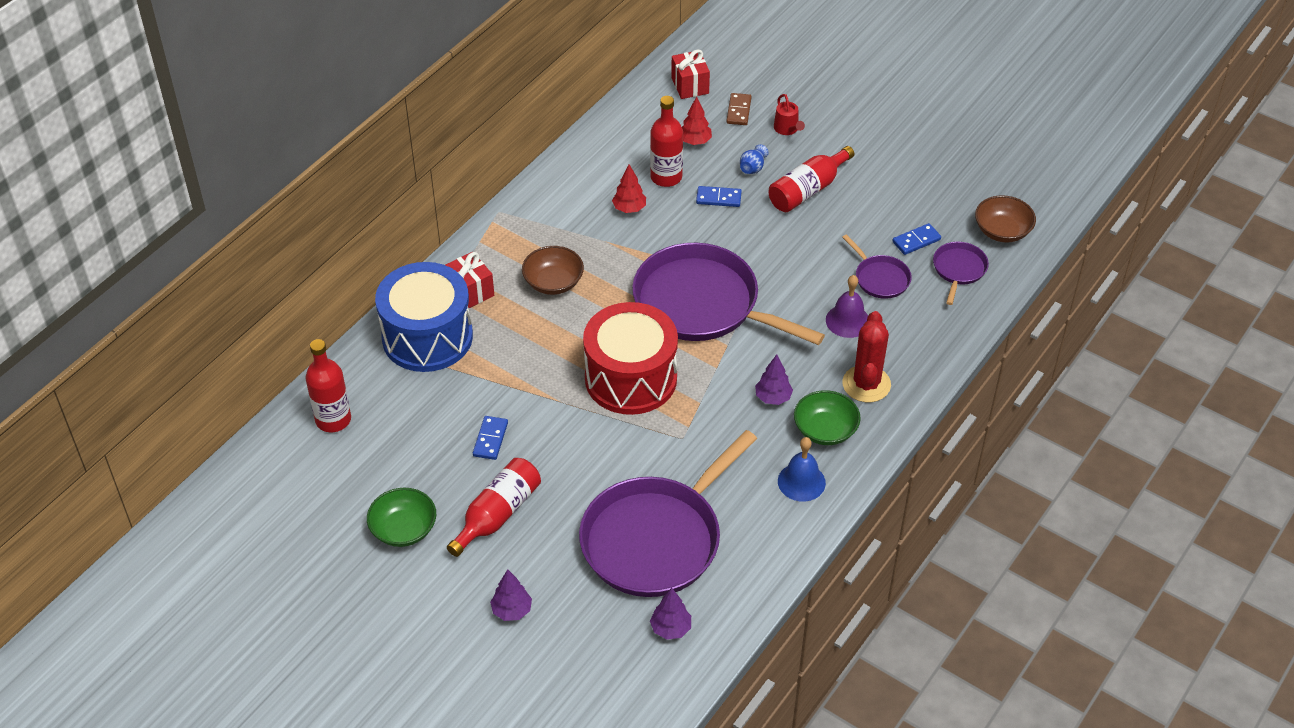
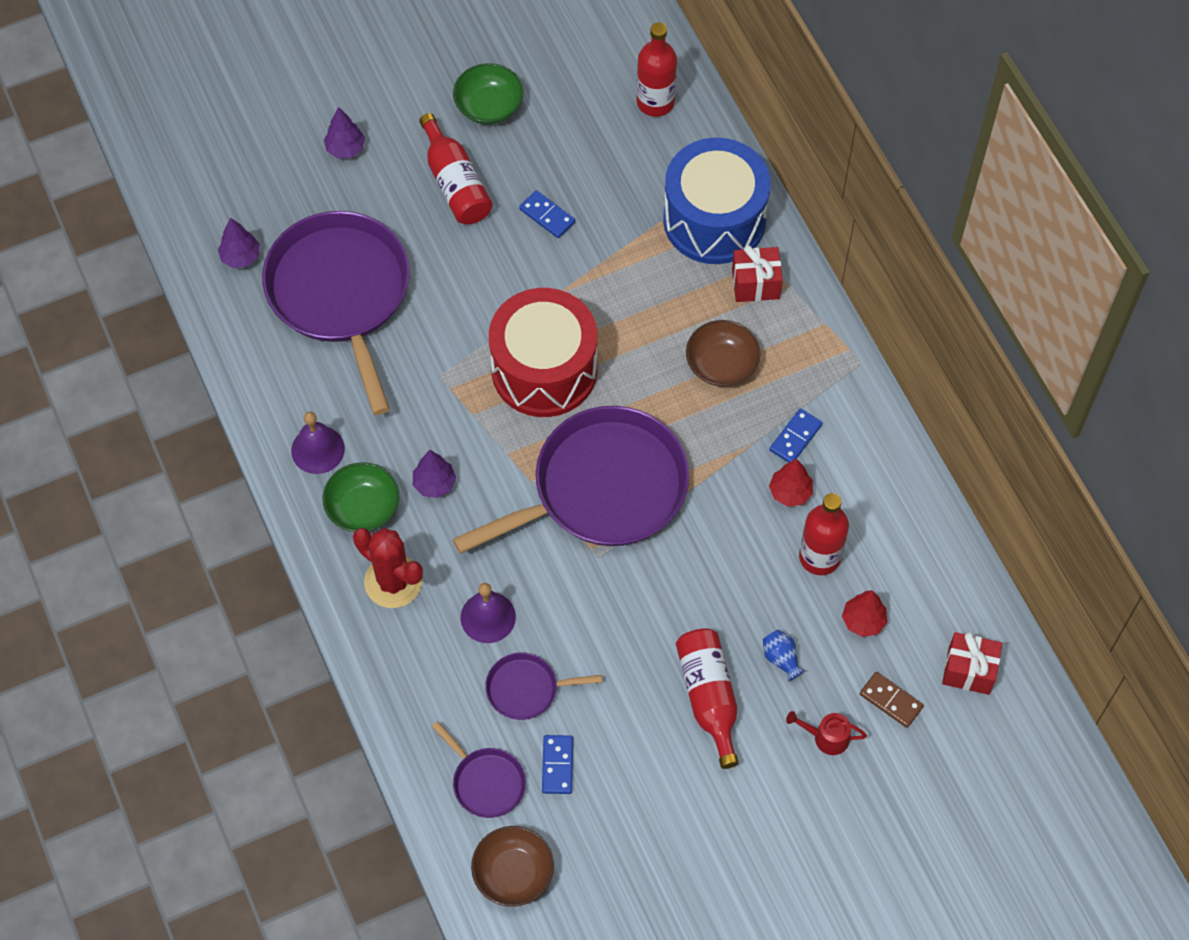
camera: 120 degrees right, 15 degrees up
(718, 198) = (752, 593): blue domino -> blue domino (795, 437)
(801, 482) = (318, 449): blue bell -> purple bell

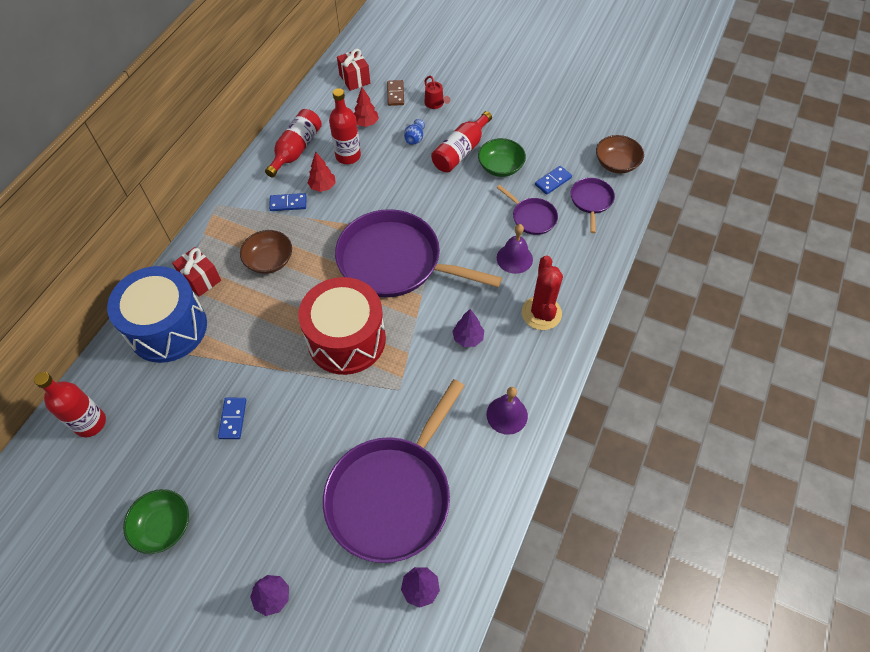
camera: 130 degrees left, 5 degrees down
(363, 507) = (516, 361): green bowl -> green bowl (500, 167)
(455, 183) = (248, 495): red bottle -> red bottle (296, 149)

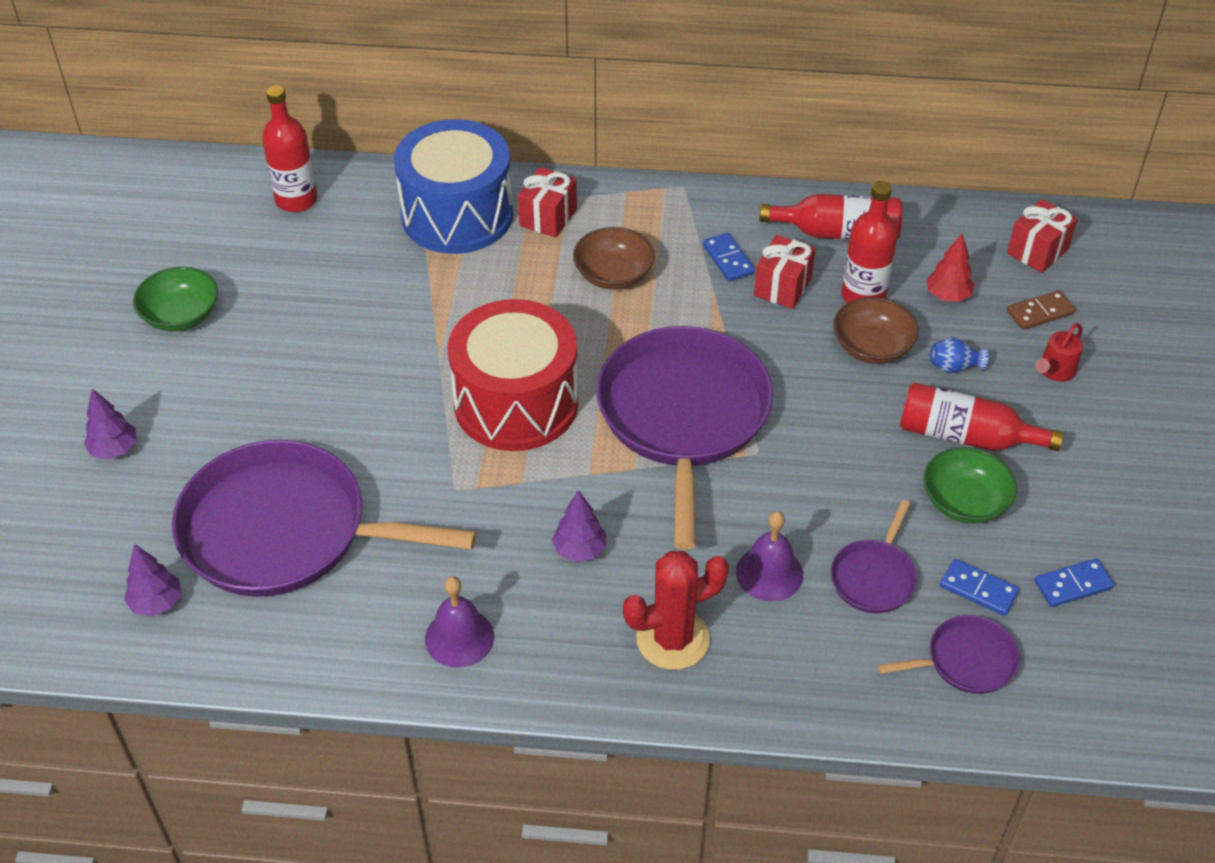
camera: 70 degrees right, 10 degrees down
(233, 419) = (345, 326): blue domino -> blue domino (1073, 585)
(323, 187) = (782, 287): red tree -> red gift
(616, 164) = (1088, 684): brown bowl -> brown bowl (872, 347)

